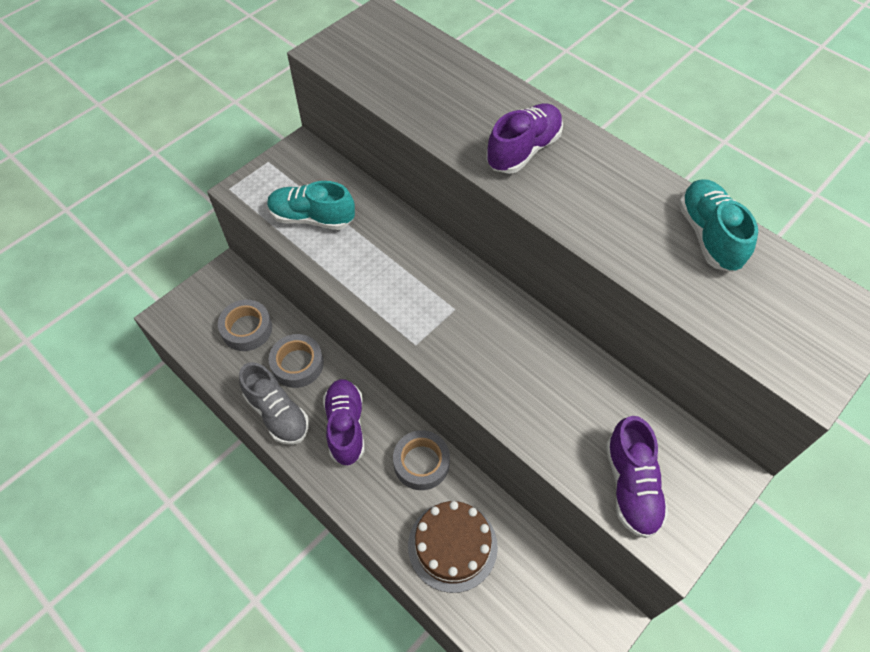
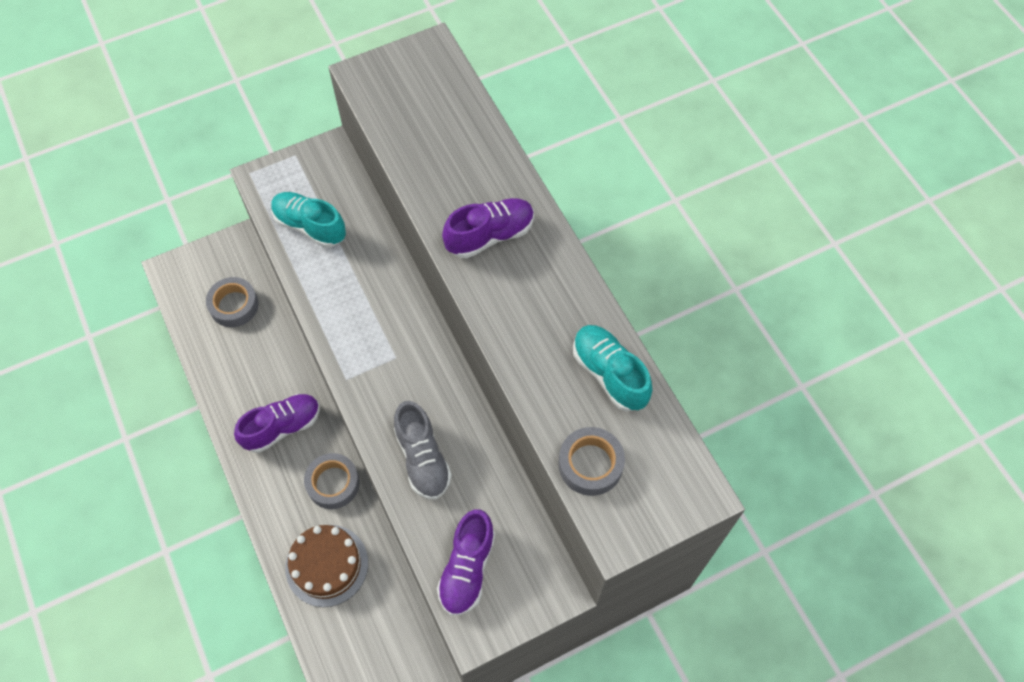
camera: 20 degrees right, 5 degrees up
(277, 413) = (229, 395): grey shoe -> grey shoe (422, 459)
(297, 364) = (264, 354): grey tape -> grey tape (590, 464)
(346, 426) = (282, 427): purple shoe -> purple shoe turned 45 degrees clockwise
(708, 235) = (609, 374): turquoise shoe -> turquoise shoe turned 45 degrees counterclockwise

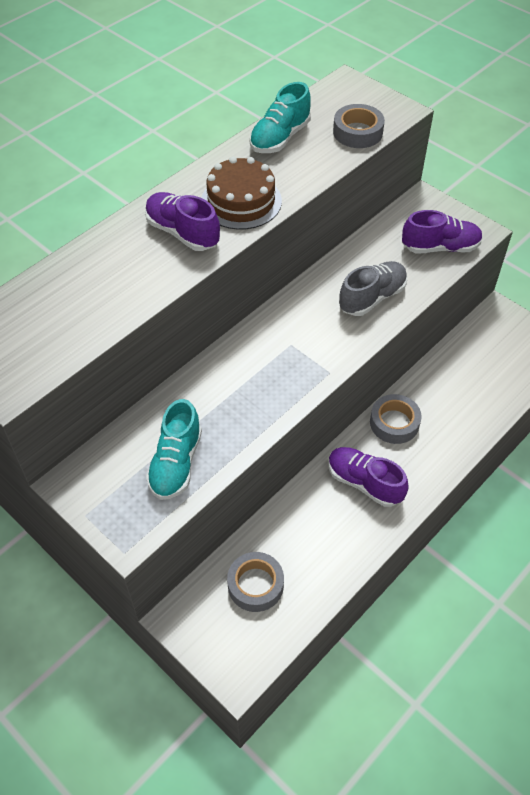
camera: 110 degrees left, 10 degrees down
(327, 565) = (462, 401): brown cake -> brown cake (241, 201)

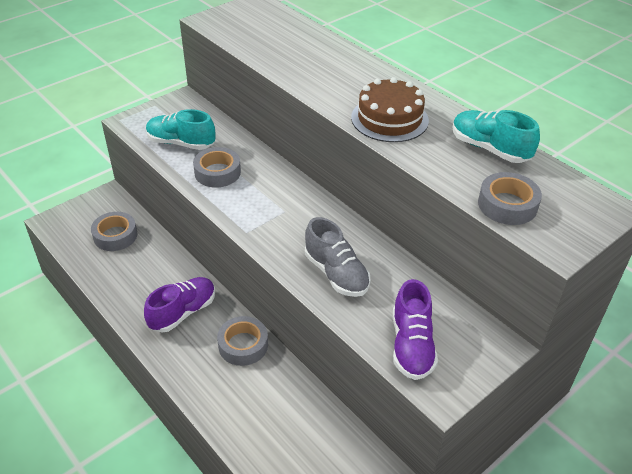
camera: 95 degrees right, 10 degrees down
(182, 233) = (350, 87): purple shoe -> none
(232, 414) = (217, 172): none -> grey tape

